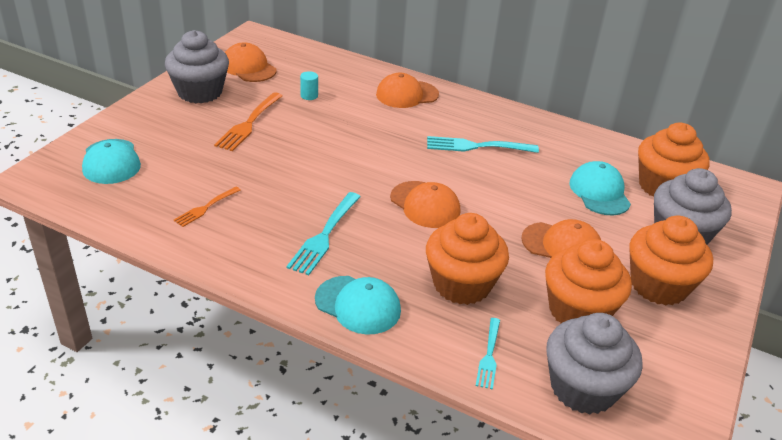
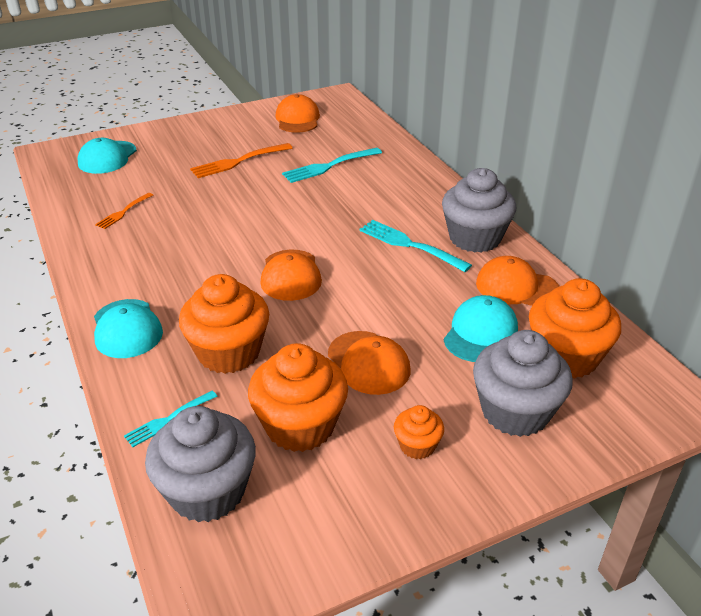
camera: 40 degrees right, 0 degrees up
(200, 92) = (234, 127): grey cupcake -> grey cupcake (474, 238)
(206, 207) = (124, 212): orange fork -> orange fork turned 45 degrees counterclockwise
(309, 96) = (316, 155): turquoise cylinder -> none
(325, 235) = (177, 265): turquoise fork -> turquoise fork (330, 166)
(407, 94) = (405, 179): orange cap -> orange cap (517, 287)
(658, 285) = (417, 445): orange cupcake -> orange cupcake, size x0.50

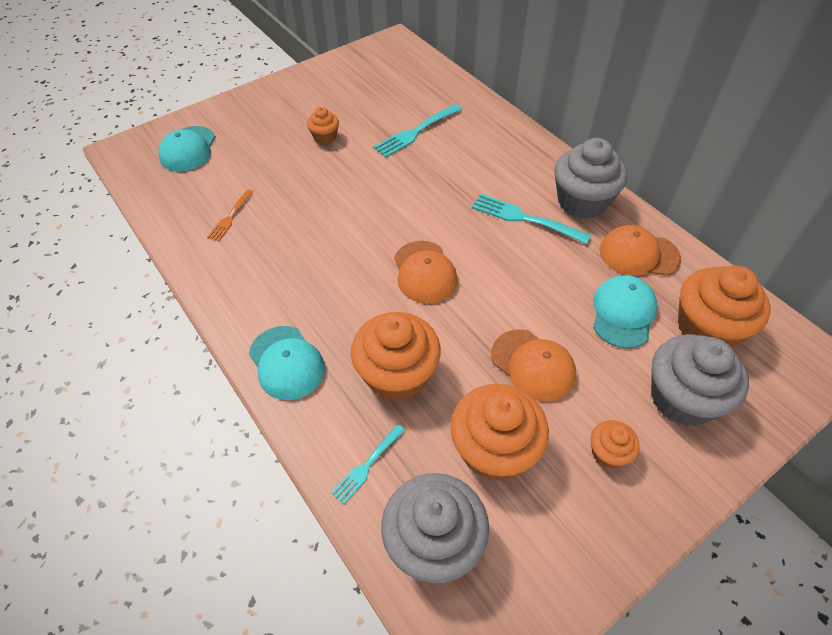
camera: 10 degrees left, 15 degrees up
(239, 161) = (325, 137): orange fork -> orange cupcake
(297, 119) = (365, 76): orange cap -> none

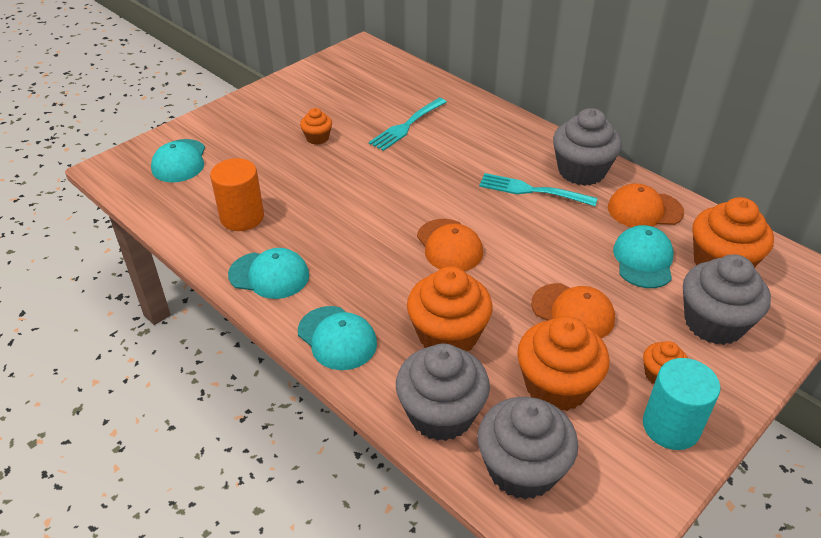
camera: 10 degrees left, 10 degrees down
(230, 217) = (242, 217): orange fork -> orange cylinder
(239, 283) = (269, 275): none -> turquoise cap
(367, 465) = (441, 414): turquoise fork -> grey cupcake
(605, 517) = (671, 426): none -> turquoise cylinder

